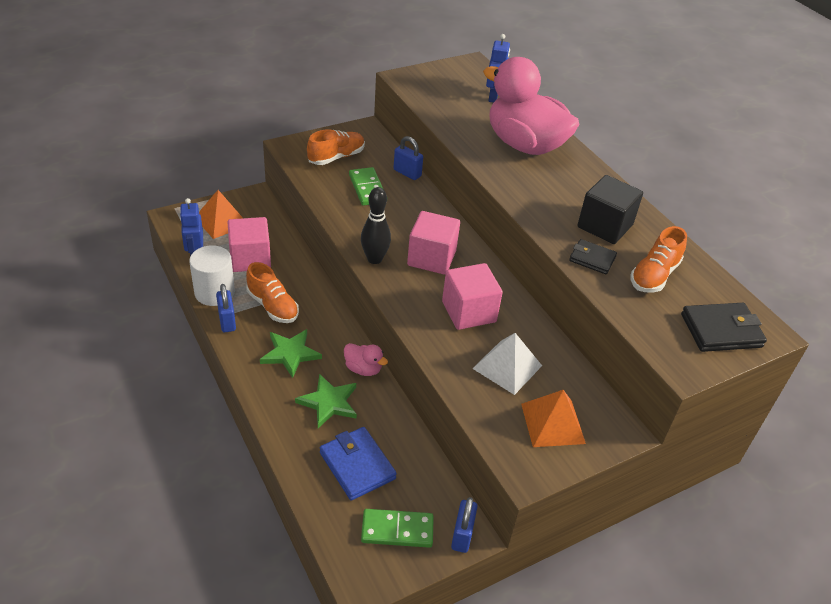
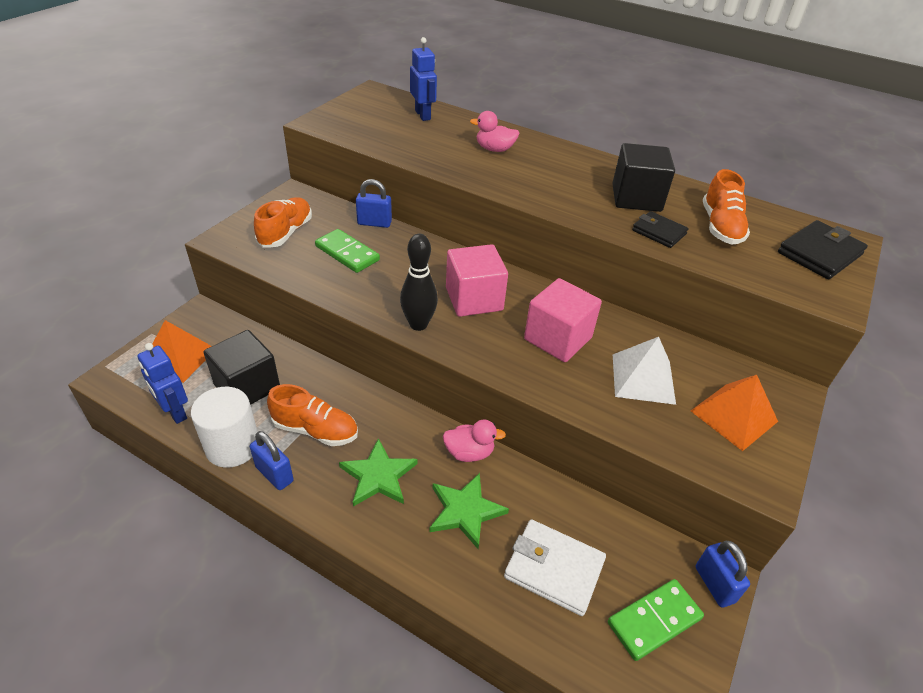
camera: 30 degrees left, 0 degrees up
(250, 259) = (247, 386): pink cube -> black cube
(357, 466) = (553, 569): blue wallet -> white wallet
(524, 145) = (494, 149): pink duck -> pink duck, size x0.40
(592, 259) = (658, 232): black wallet -> black wallet turned 45 degrees clockwise

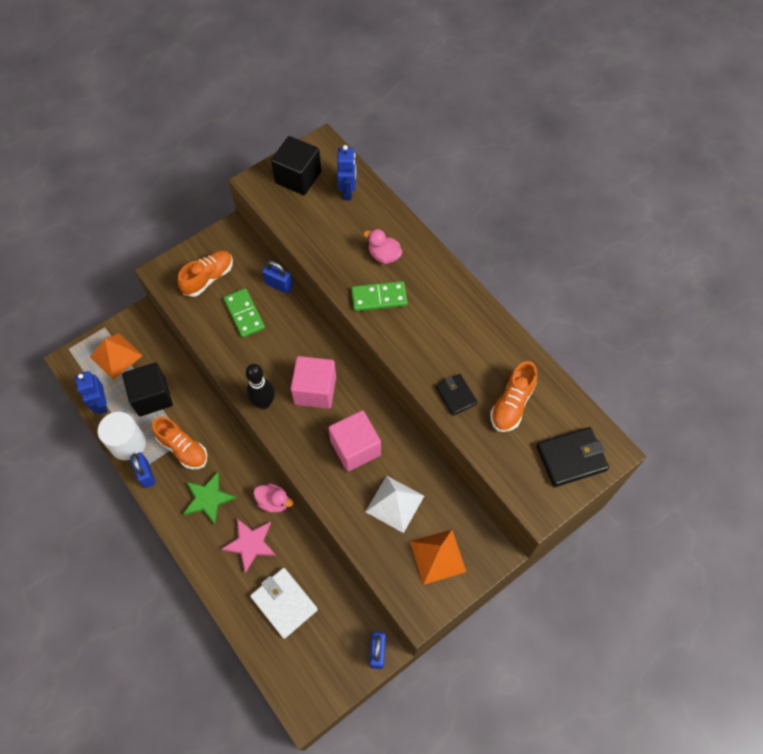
camera: 25 degrees right, 20 degrees up
(465, 511) = (250, 544): green star -> pink star
(636, 198) = (465, 350): black cube -> black cube (298, 177)
(654, 620) = (325, 658): green domino -> green domino (379, 297)

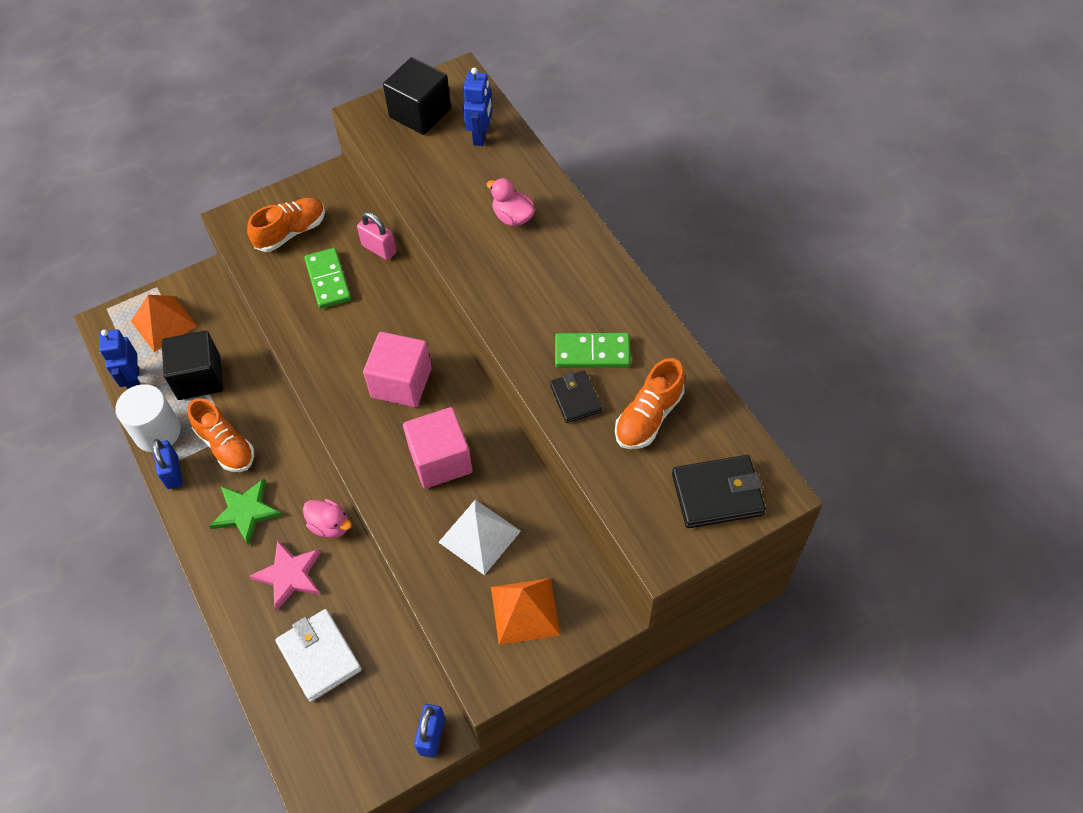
camera: 10 degrees right, 5 degrees down
(264, 403) = (332, 391): black bowling pin -> none
(279, 285) = (379, 249): blue padlock -> pink padlock
(379, 297) = (496, 267): green domino -> green domino (592, 352)

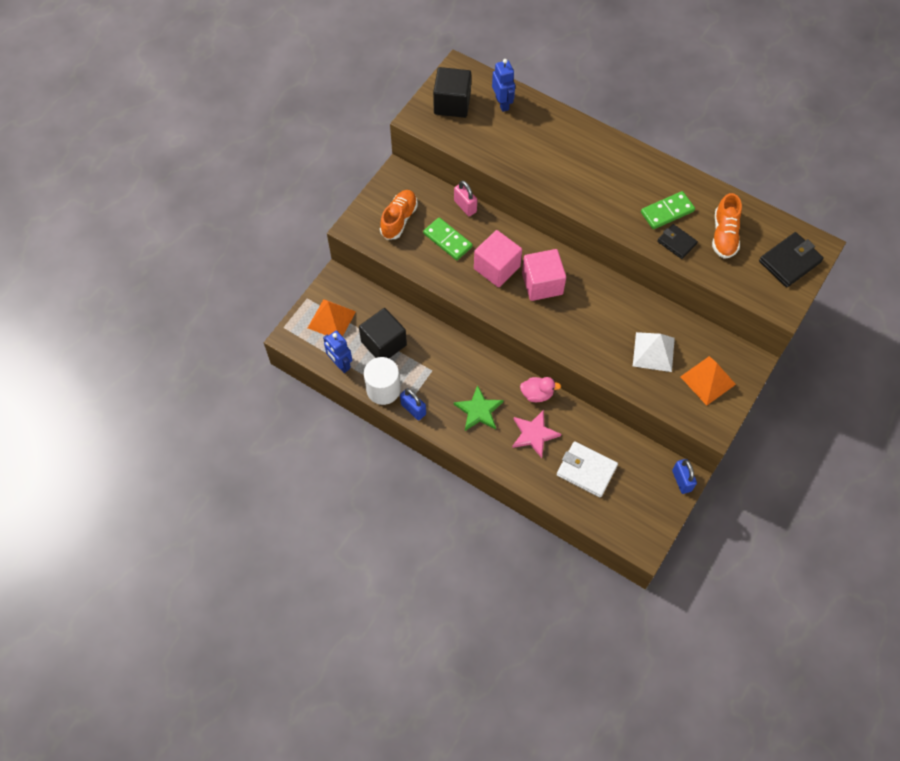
camera: 30 degrees left, 5 degrees up
(226, 446) = (435, 377): orange shoe -> none
(379, 249) = (465, 206): pink padlock -> pink padlock turned 45 degrees clockwise
(440, 460) = (599, 319): pink cube -> pink cube (497, 268)
(513, 217) = (561, 148): pink duck -> none

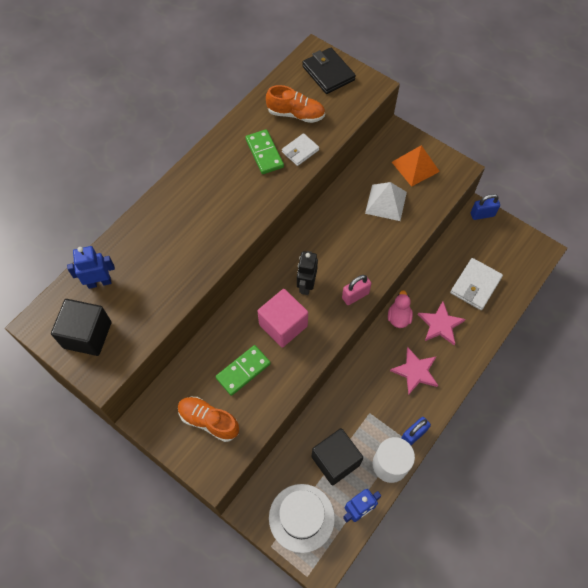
camera: 85 degrees left, 0 degrees up
(331, 319) = (301, 517): orange pyramid -> white hat
(465, 206) = (202, 349): pink padlock -> pink padlock (355, 295)
(478, 410) = (415, 371): green star -> pink star
(542, 284) = (306, 285): pink cube -> black robot
(676, 243) = (300, 151): black wallet -> white wallet

